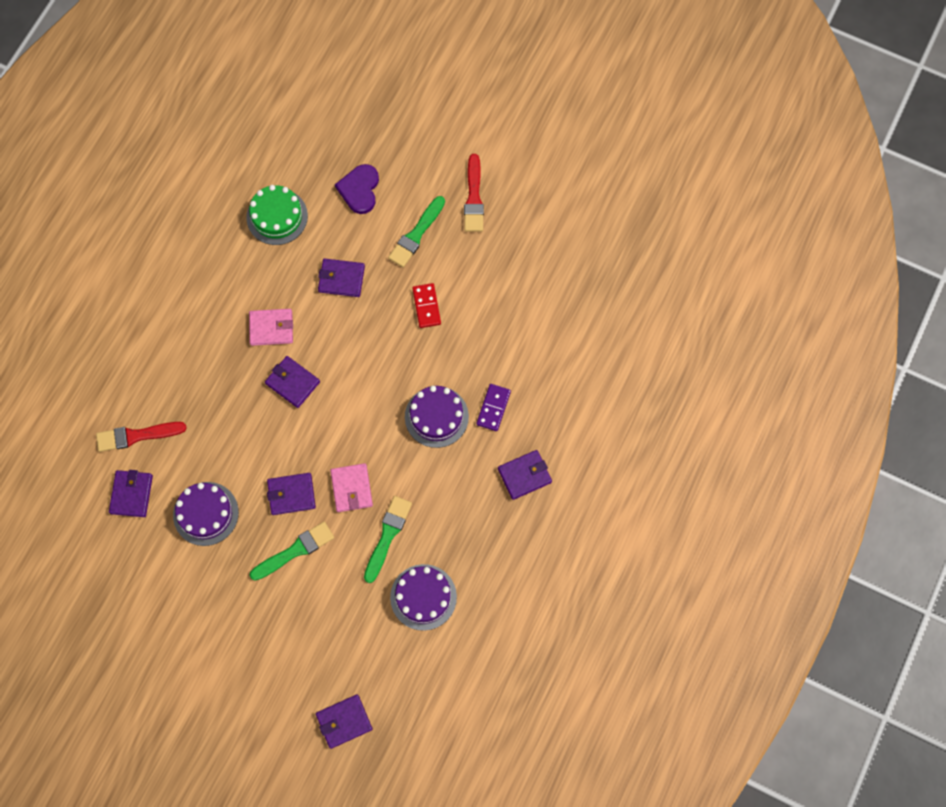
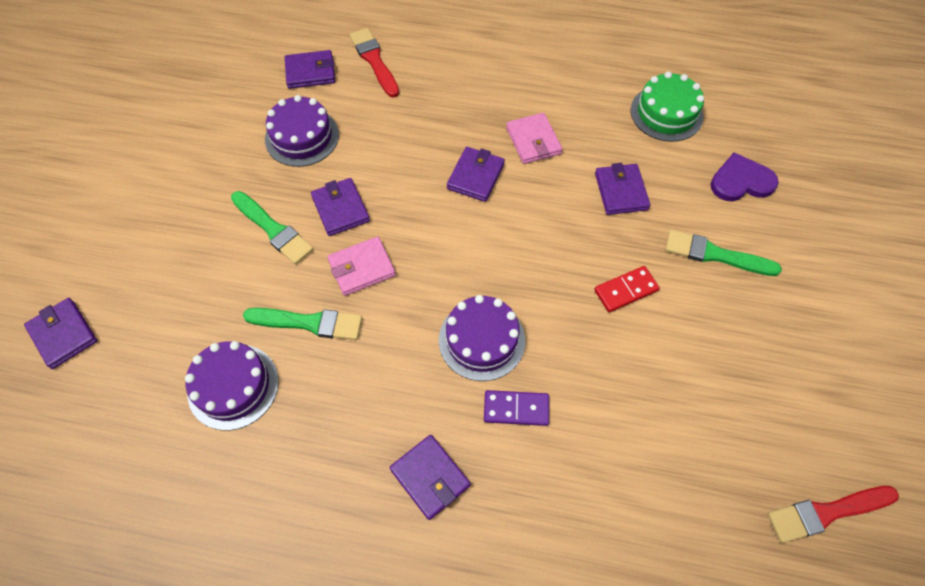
camera: 75 degrees right, 10 degrees down
(474, 198) = (800, 308): red brush -> red brush (826, 512)

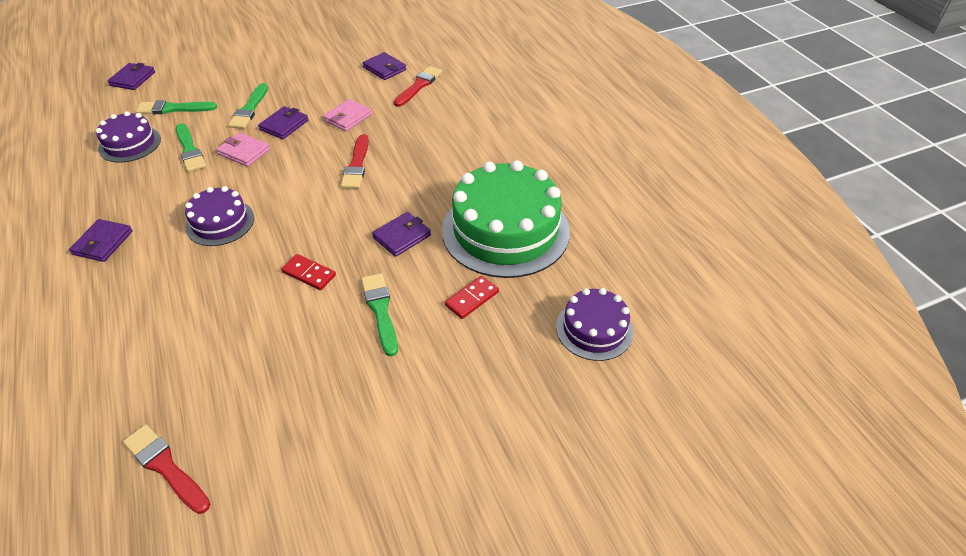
camera: 55 degrees right, 15 degrees down
(193, 310) = (173, 109): none -> green brush
(302, 137) = (329, 88): purple cake -> purple cake (594, 329)
(475, 176) = (356, 165): purple wallet -> red brush
(516, 409) = (173, 259): purple domino -> none
(533, 141) = (412, 177): pink wallet -> pink wallet (348, 117)
(666, 113) = (505, 230): green cake -> green cake, size x1.90
(741, 181) = (472, 299): purple heart -> red domino

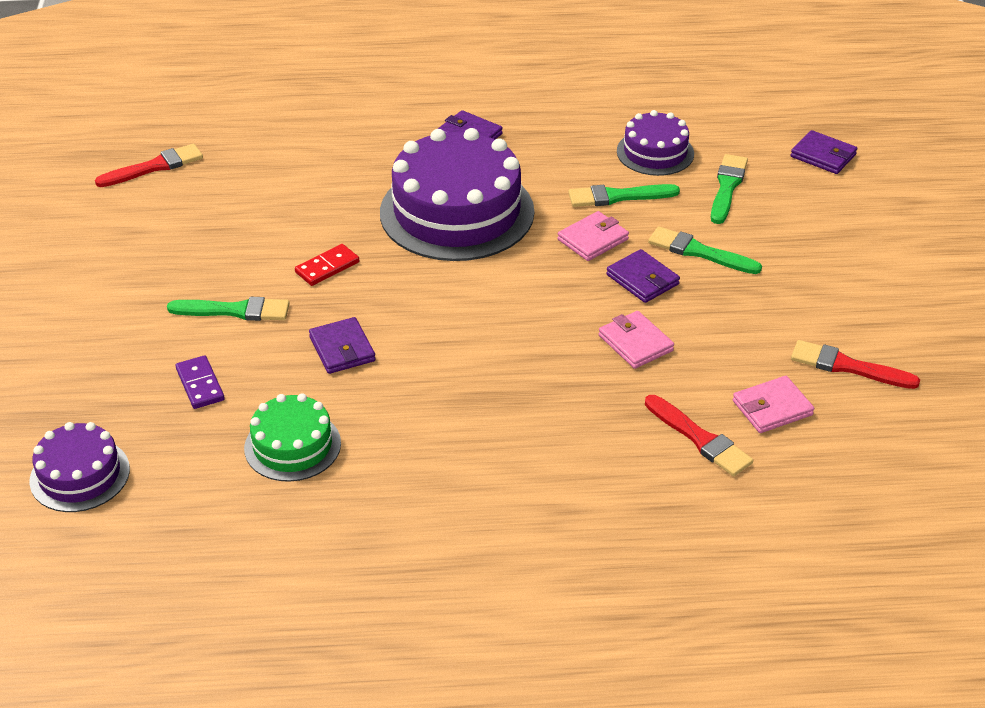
camera: 110 degrees right, 5 degrees down
(220, 222) = (457, 212): purple cake -> purple cake, size x1.90
(356, 165) = (511, 334): red brush -> red brush (847, 366)
(384, 68) = (772, 408): purple wallet -> pink wallet
(472, 299) = (200, 384): red domino -> purple domino
(505, 230) = (292, 445): green cake -> green cake, size x0.53

